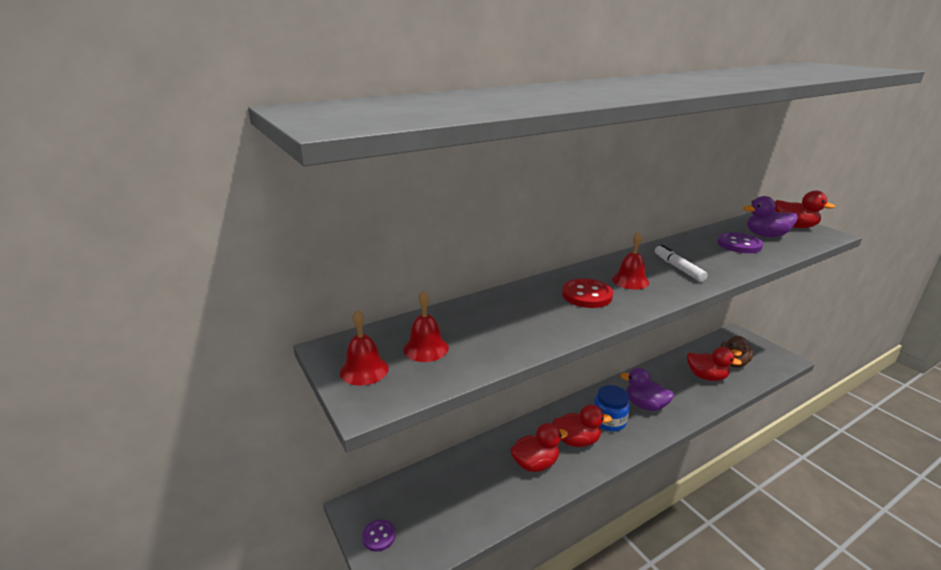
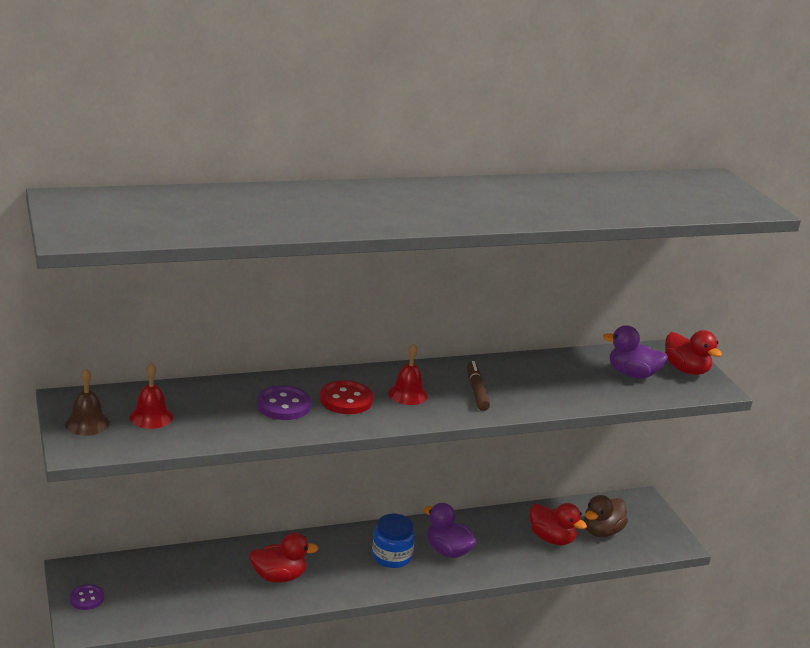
camera: 10 degrees right, 0 degrees up
(364, 370) = (87, 423): red bell -> brown bell
(576, 441) = (340, 566): red duck -> none
(678, 268) = (476, 391): white marker -> brown marker
(739, 245) = (583, 379): purple button -> purple button (283, 405)

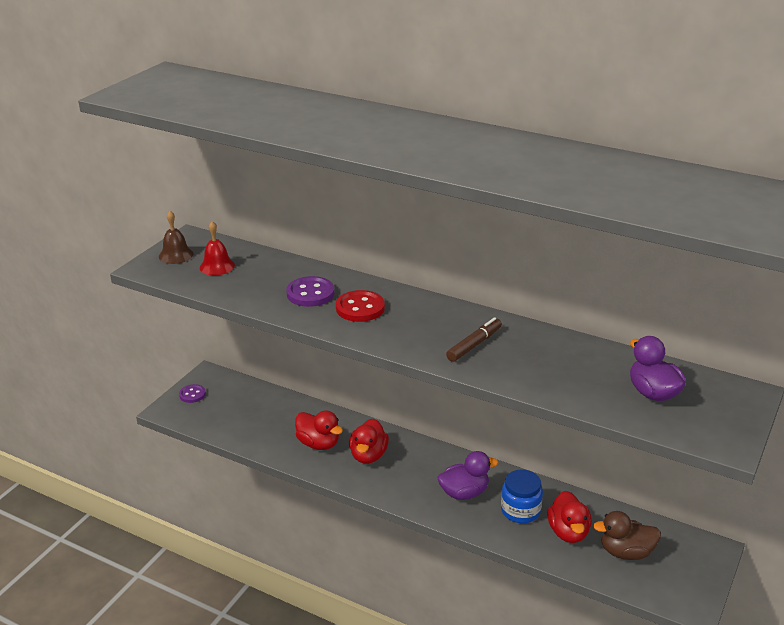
camera: 50 degrees right, 5 degrees up
(391, 556) = (415, 473): blue jar -> blue jar (520, 510)
(407, 394) = (413, 323): red bell -> none
(447, 551) = (464, 493): purple duck -> purple duck turned 75 degrees clockwise
(686, 370) = (723, 414): red duck -> red duck (368, 455)

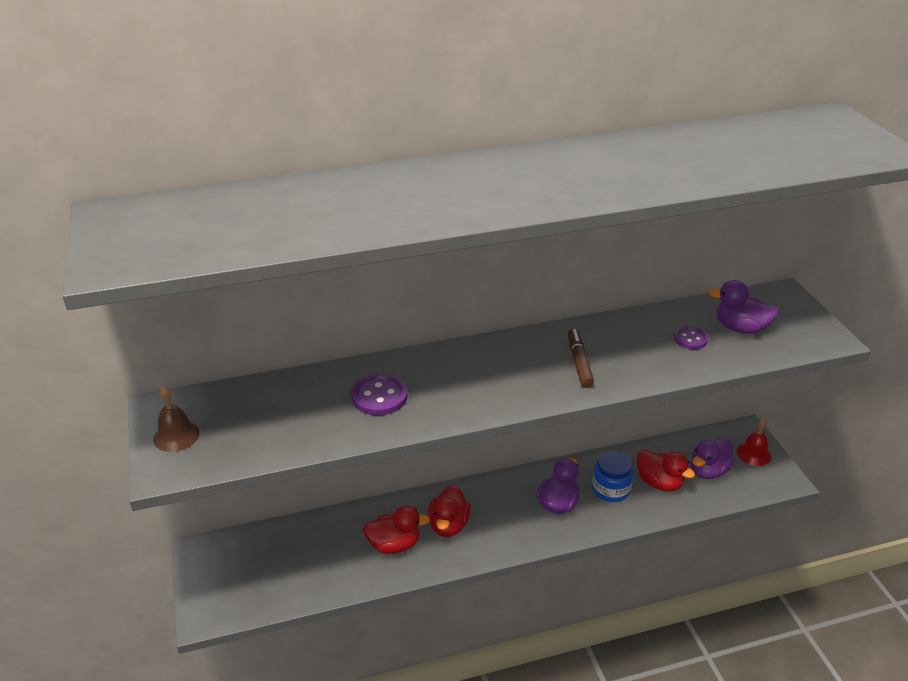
camera: 45 degrees left, 5 degrees up
(192, 394) = (209, 582): purple button -> purple button (690, 339)
(217, 266) = (242, 422): red bell -> red bell (753, 454)
(360, 308) = (444, 384): red button -> none
(368, 455) = (448, 525): red duck -> red duck turned 45 degrees clockwise
(626, 552) = (708, 471): brown duck -> purple duck

